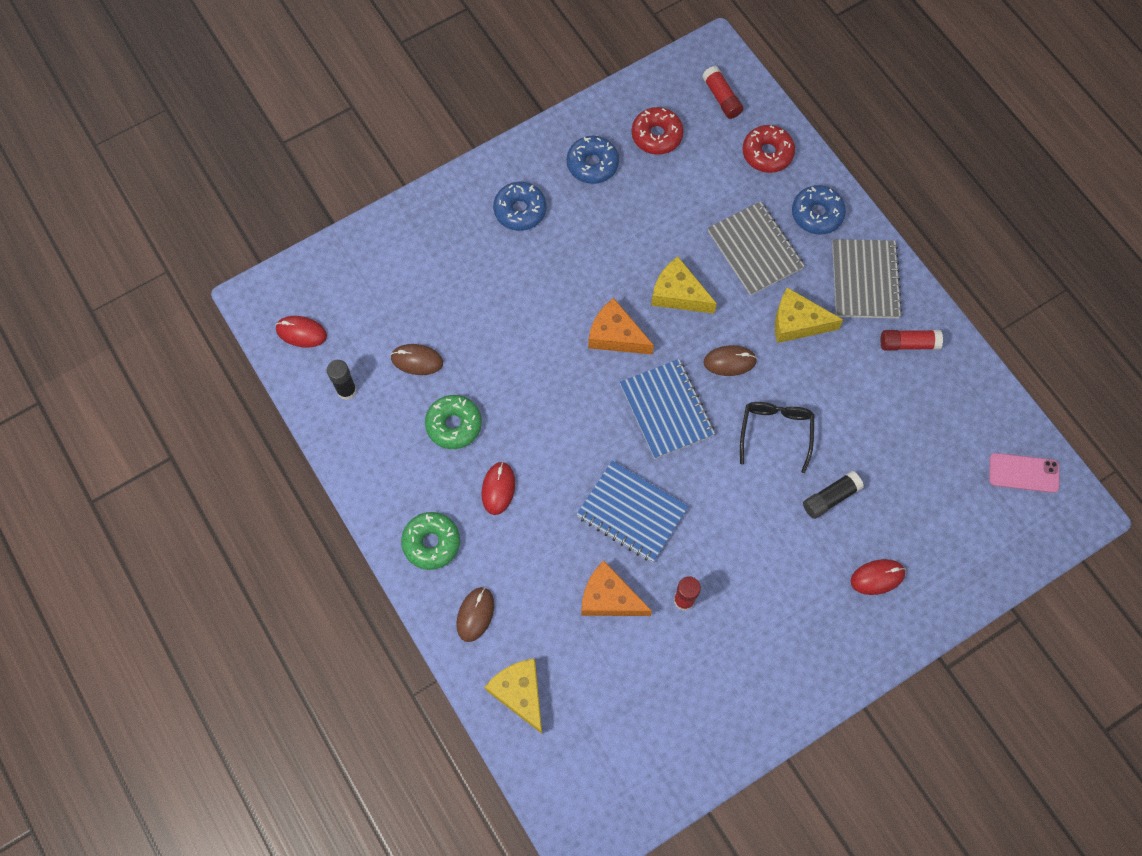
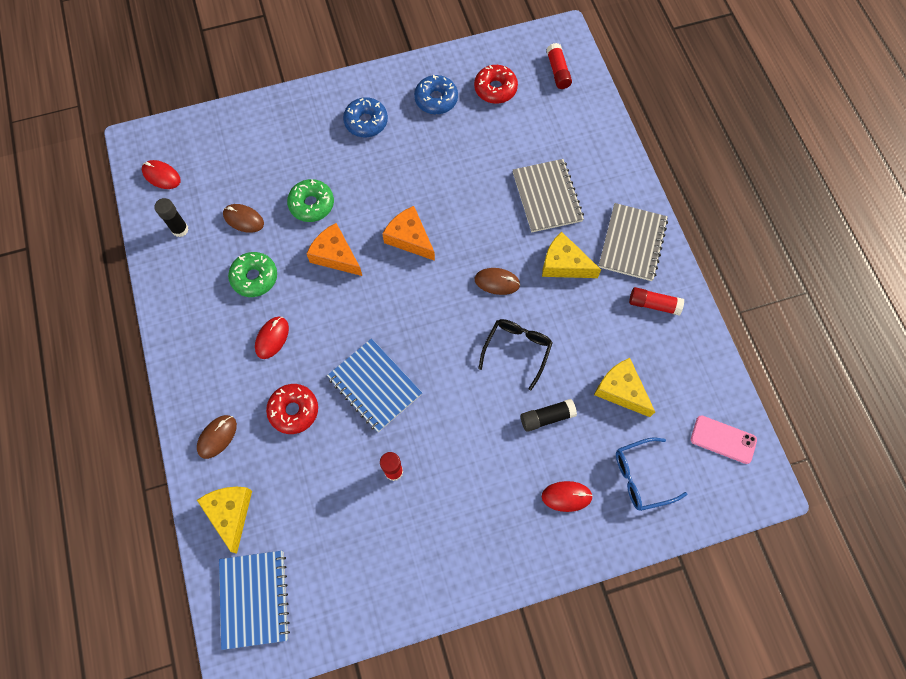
camera: 15 degrees right, 0 degrees up
(431, 543) = (203, 368): green donut -> green donut (311, 204)
(609, 598) = (332, 453): orange cheese -> orange cheese (335, 255)
(666, 410) = (431, 309): blue notebook -> blue notebook (254, 599)
(678, 294) = (472, 217): yellow cheese -> yellow cheese (621, 390)
(767, 153) = (581, 123): red donut -> red donut (294, 410)
(817, 214) = (608, 180): blue donut -> none
(949, 535) = (641, 477): none -> blue glasses

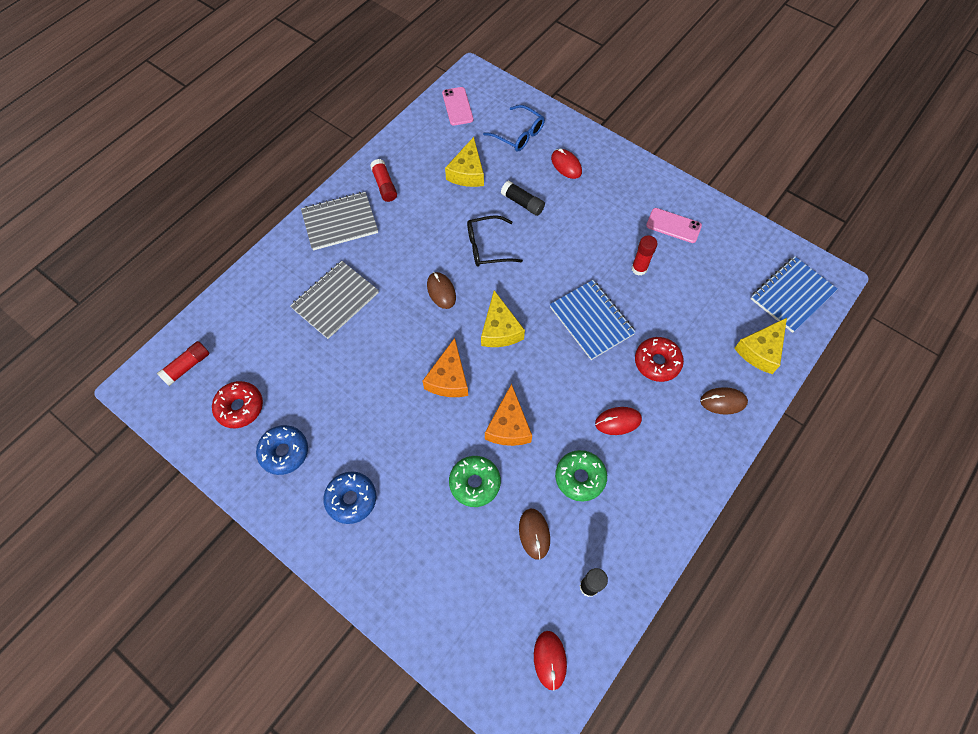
camera: 125 degrees left, 5 degrees down
(374, 386) = (591, 320): blue notebook -> blue notebook turned 45 degrees counterclockwise
(415, 548) = (673, 226): none -> pink phone
(564, 264) = (391, 256): yellow cheese -> yellow cheese (500, 329)

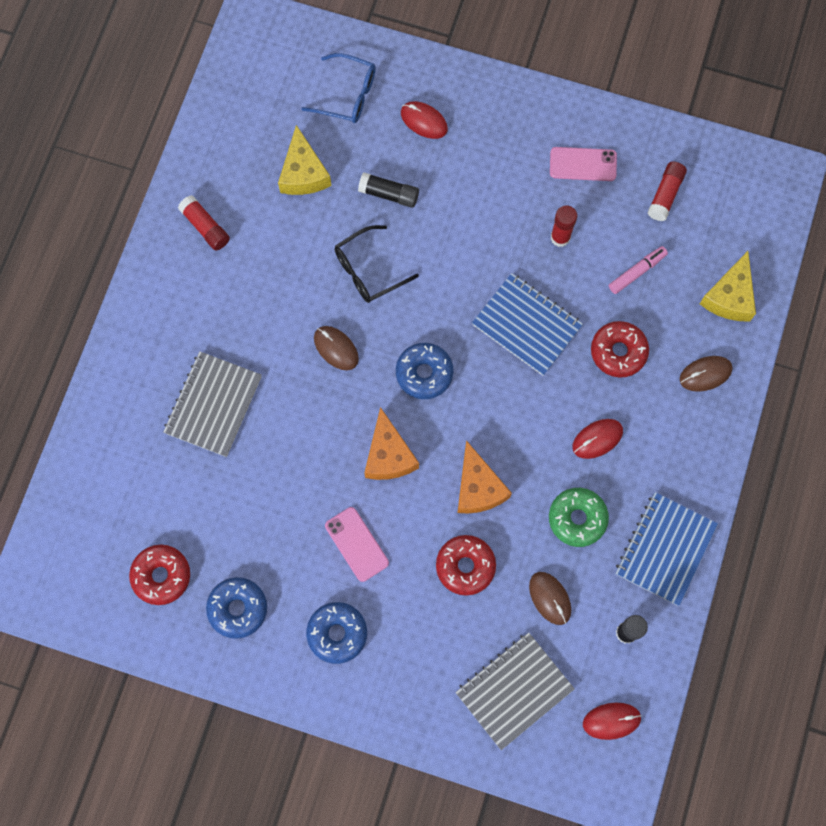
camera: 20 degrees left, 10 degrees up
(187, 366) = (74, 550): red glue stick -> red glue stick (665, 195)
(340, 222) = (172, 298): grey notebook -> grey notebook (514, 690)
(457, 106) = (251, 77): pink phone -> pink phone (357, 544)
(475, 483) = (465, 566): green donut -> red donut
(500, 329) = (424, 373): yellow cheese -> blue donut
(550, 660) = (611, 721): red mouse -> red mouse turned 75 degrees counterclockwise
(691, 310) = (637, 272): none -> pink marker
(792, 295) = (746, 212): blue notebook -> blue notebook (665, 549)

